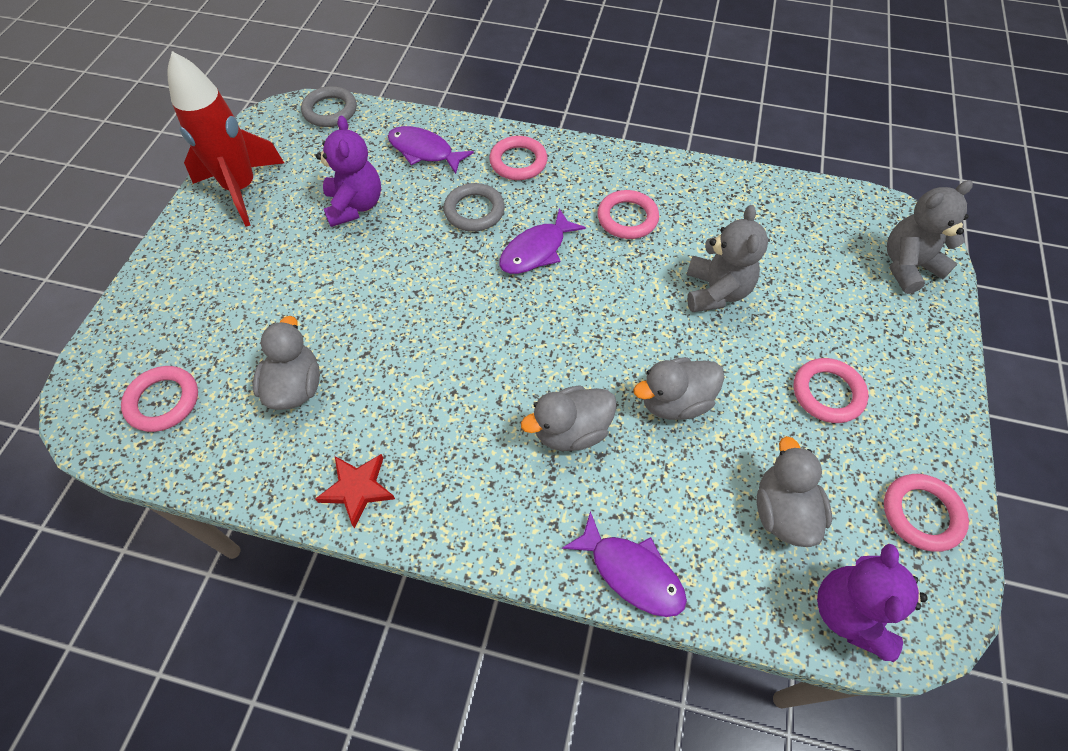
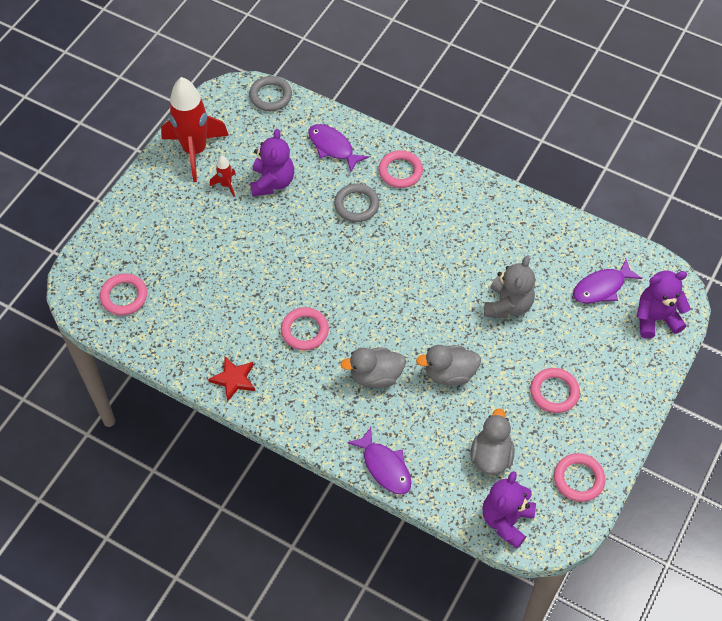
camera: 15 degrees right, 0 degrees up
(292, 221) = (226, 185): none -> red rocket
(295, 387) = (207, 306): grey duck -> none
(536, 250) = (392, 246): purple fish -> purple fish (602, 287)
(627, 218) = (466, 235): pink ring -> pink ring (304, 331)
(908, 266) = (656, 318): grey teddy bear -> purple teddy bear

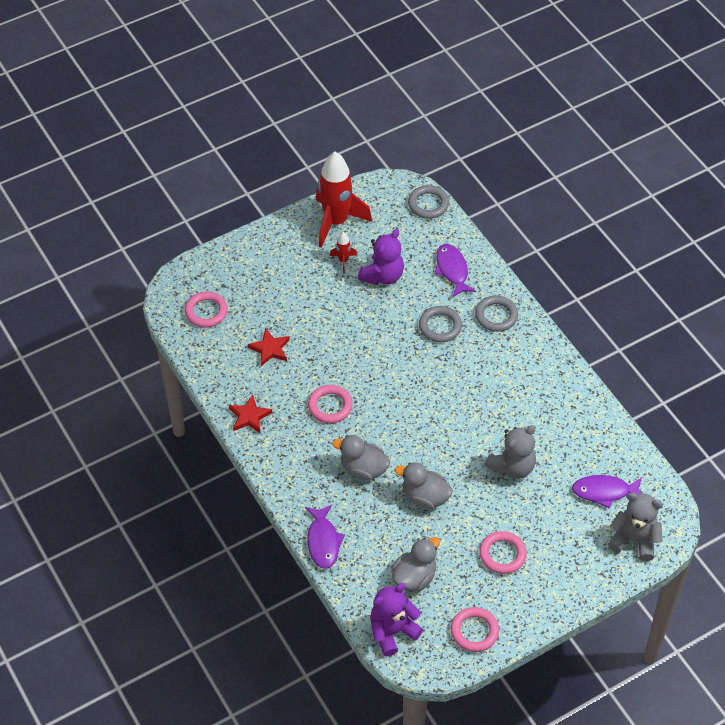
camera: 30 degrees right, 5 degrees down
(211, 303) = (270, 349): none -> red star
(400, 171) = (496, 316): pink ring -> grey ring
(656, 318) = (634, 540): purple teddy bear -> grey teddy bear

